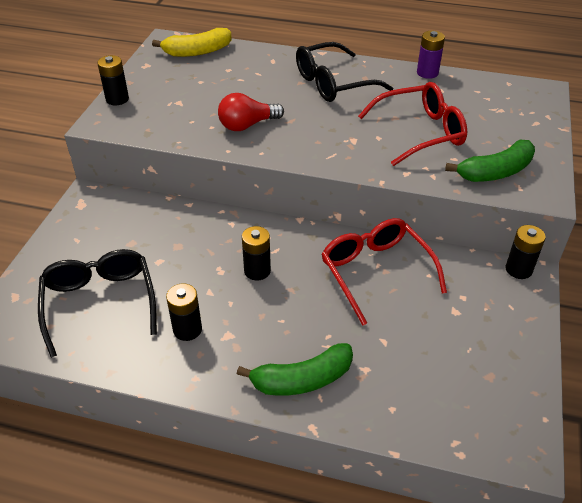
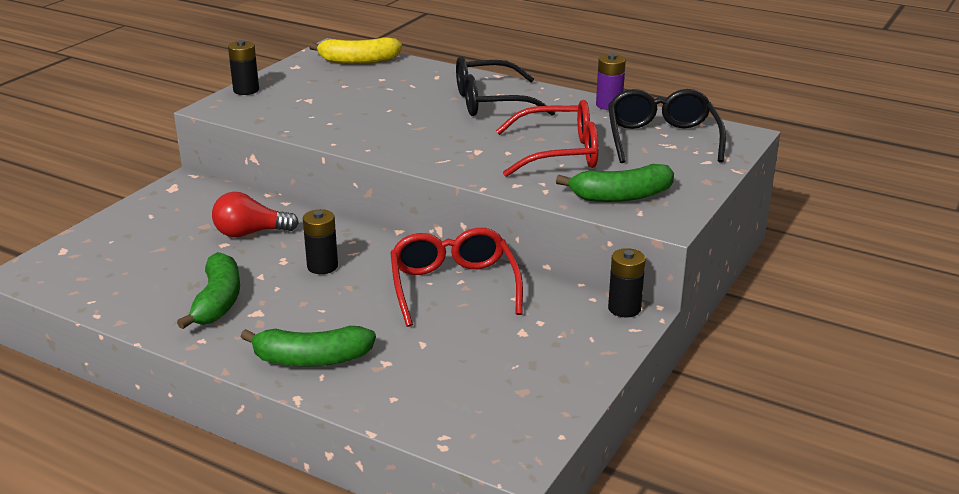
camera: 15 degrees right, 15 degrees down
(100, 304) = (142, 268): black glasses -> black glasses (662, 139)
(187, 329) = (218, 301): black battery -> green banana
(247, 125) = (368, 126): red light bulb -> red light bulb (250, 233)

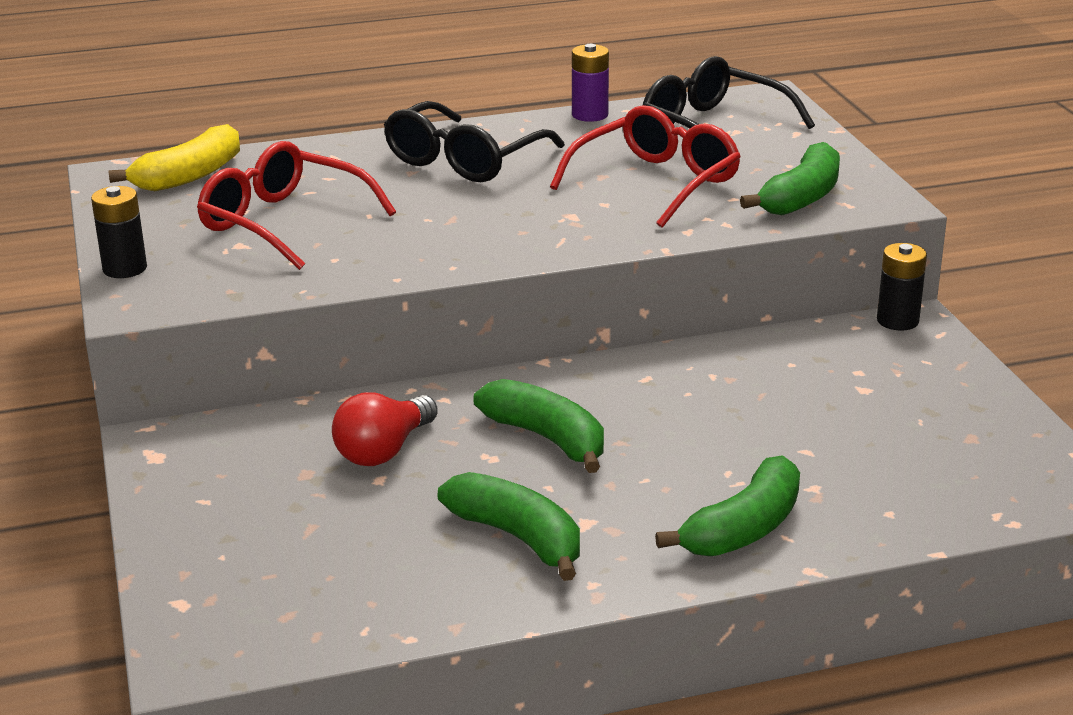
camera: 45 degrees left, 0 degrees up
(322, 266) = (548, 438): black battery -> green banana
(453, 287) = (720, 384): red glasses -> red glasses (285, 223)

